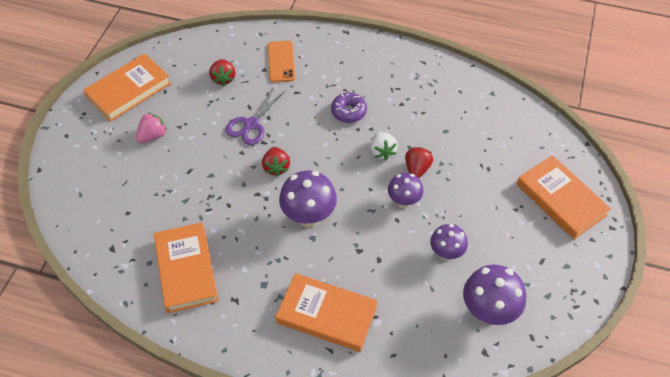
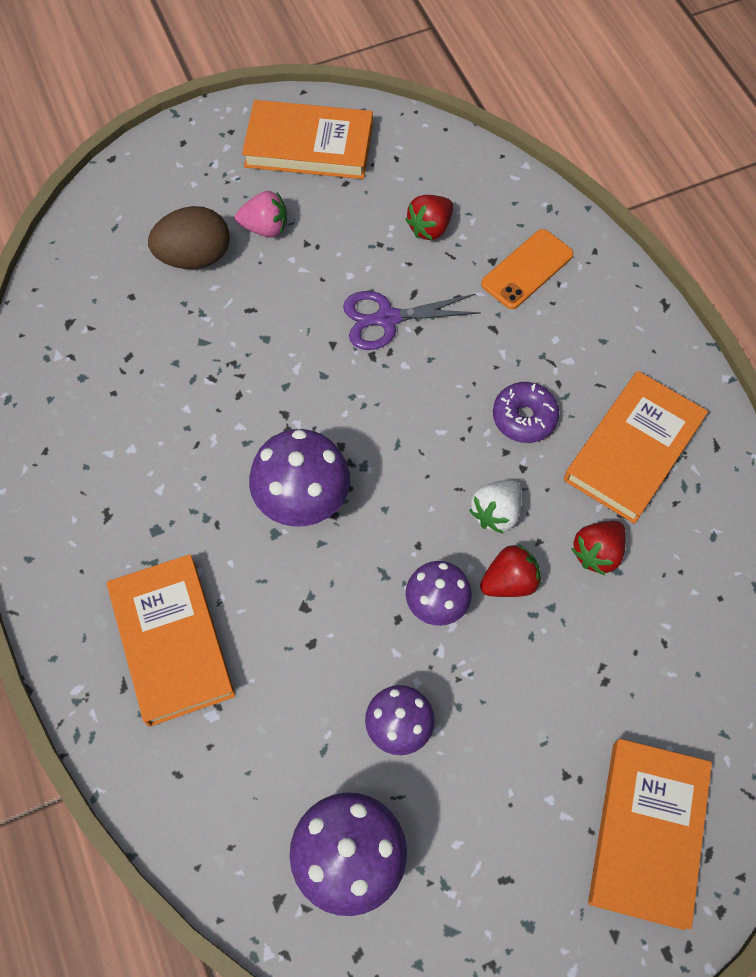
camera: 50 degrees right, 10 degrees up
(136, 173) = (195, 257): none -> brown egg
(186, 270) = (105, 425): orange book -> orange book (633, 450)
(276, 167) = (346, 402): red strawberry -> red strawberry (597, 553)

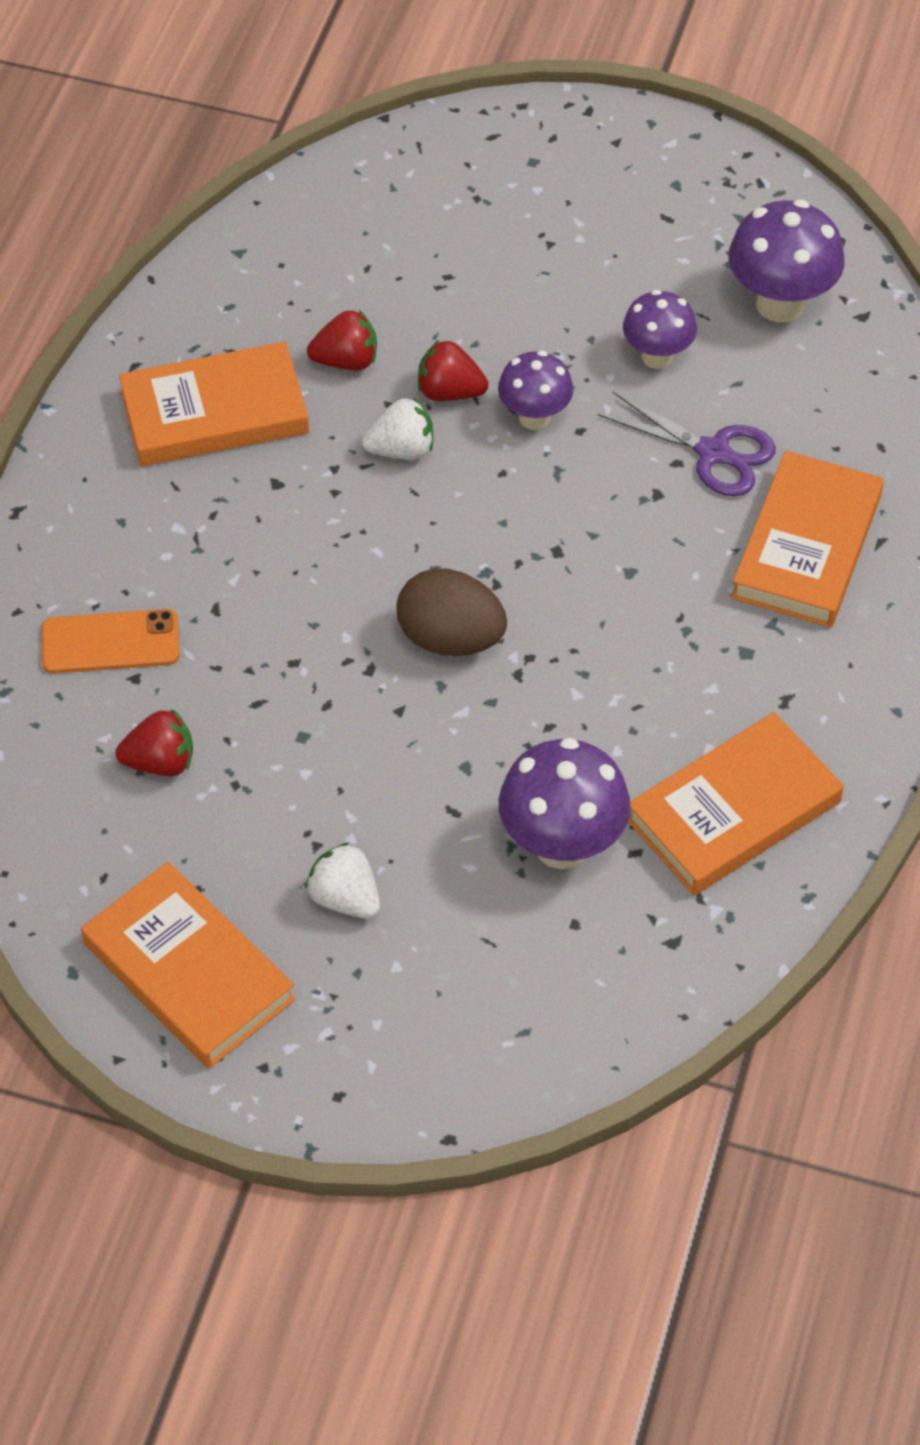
camera: 140 degrees left, 10 degrees down
(195, 257) = (460, 920): brown egg -> brown egg (450, 638)
(265, 228) = (345, 898): pink strawberry -> white strawberry
(303, 503) = (577, 579): purple mushroom -> purple mushroom (562, 845)
(387, 319) = (314, 695): purple scissors -> purple scissors (713, 453)
(524, 417) = (282, 508): purple donut -> none
(647, 833) = (525, 174): orange book -> orange book (733, 811)

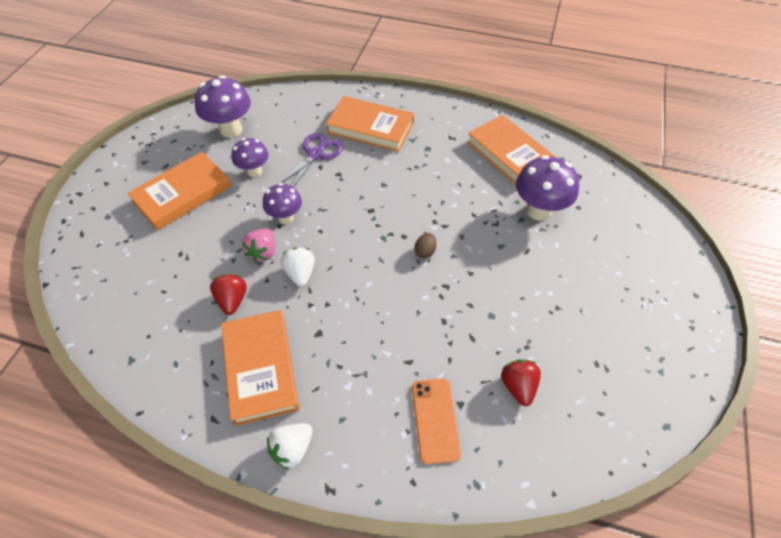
camera: 90 degrees left, 0 degrees up
(188, 971) = (649, 365): orange book -> orange book (183, 194)
(345, 898) = (586, 294): white strawberry -> white strawberry (292, 449)
(449, 392) = (263, 252): red strawberry -> pink strawberry
(450, 638) = (425, 252): brown egg -> brown egg, size x0.49

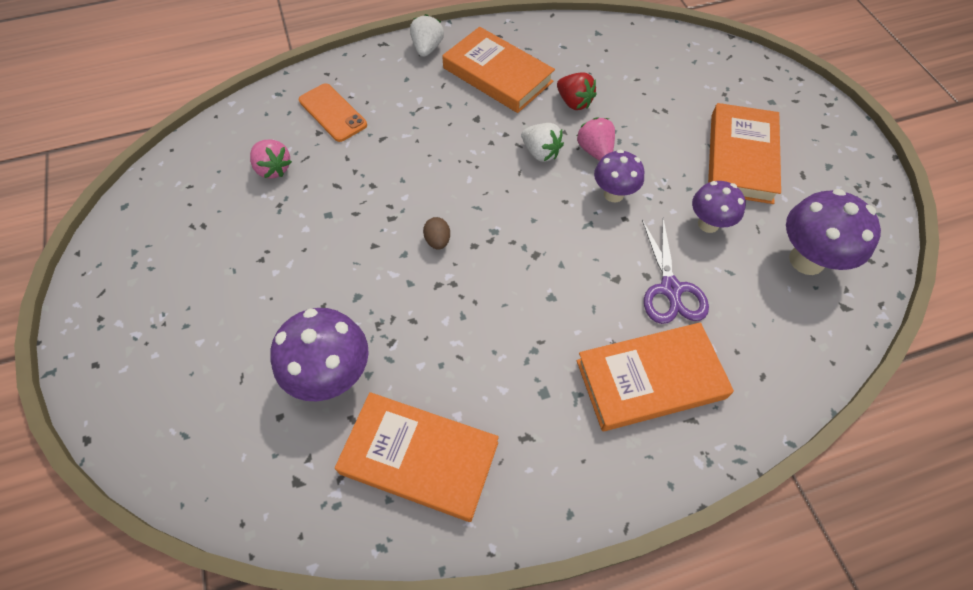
camera: 145 degrees right, 5 degrees up
(518, 386) = (273, 169): red strawberry -> pink strawberry

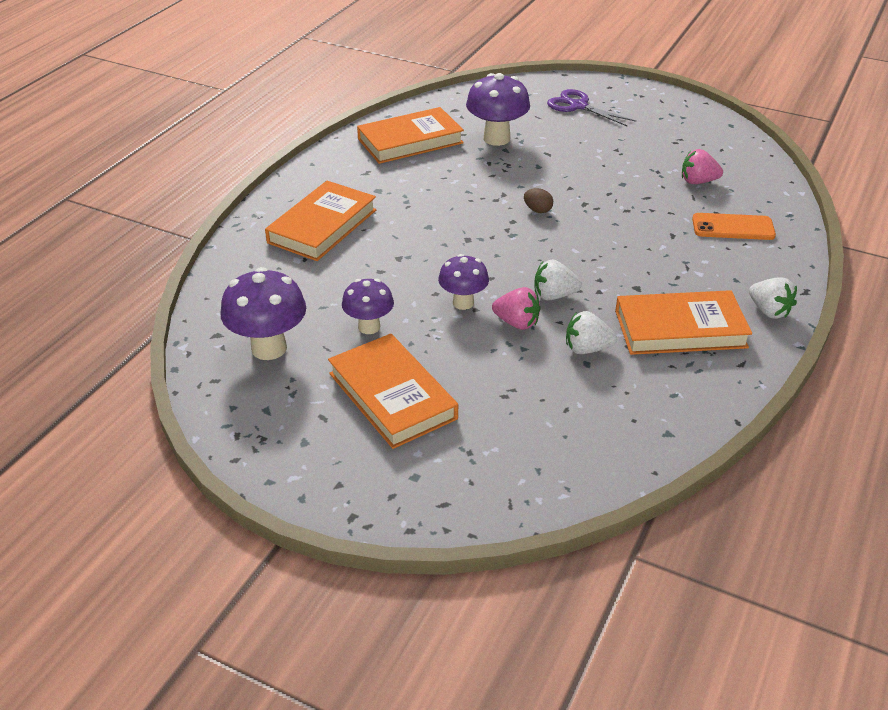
camera: 135 degrees right, 20 degrees down
(574, 102) = (587, 349): red strawberry -> white strawberry
(670, 289) = (356, 273): purple scissors -> purple scissors (578, 106)

